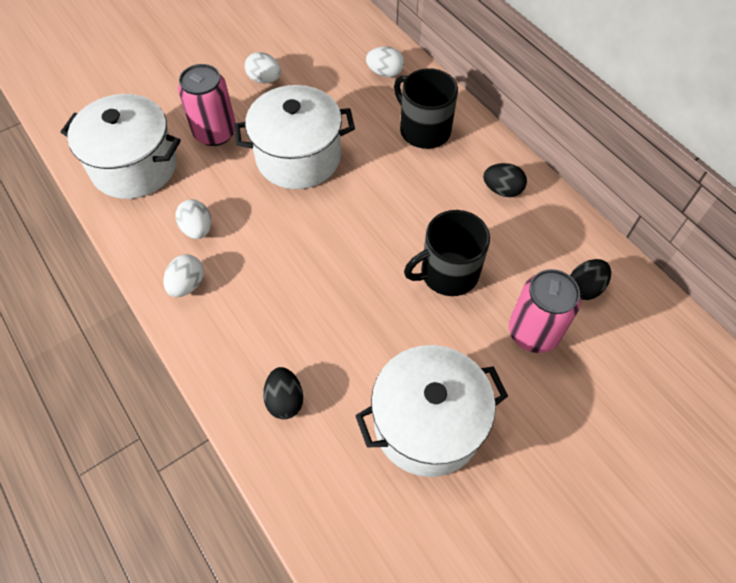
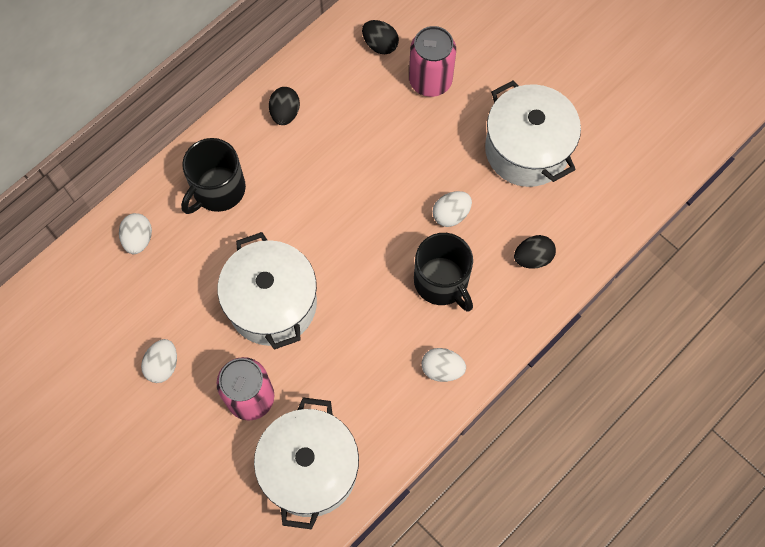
camera: 100 degrees left, 10 degrees up
(197, 229) = (378, 378): white egg -> white egg (451, 214)
(448, 273) = (385, 149): black mug -> black mug (442, 282)

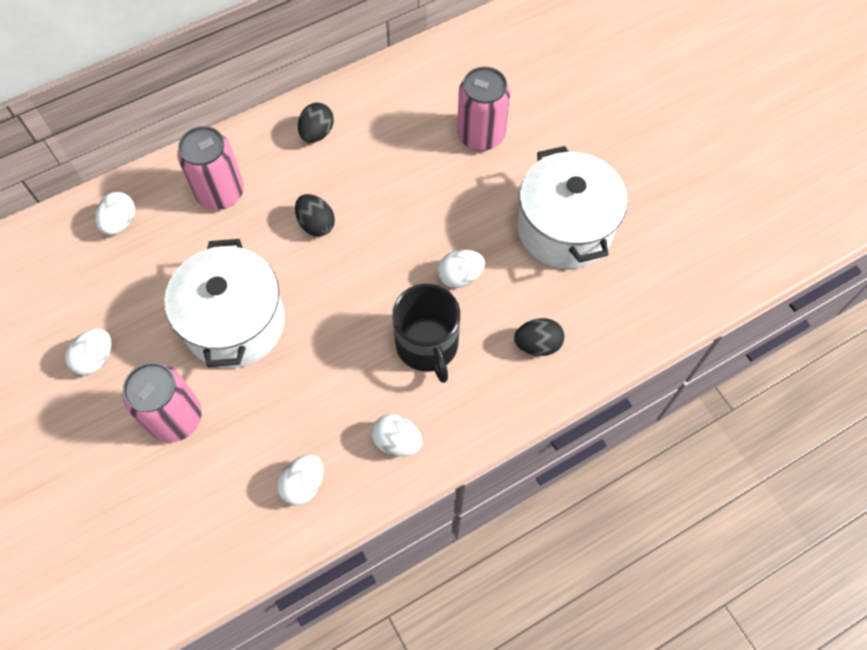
camera: 15 degrees right, 5 degrees down
(218, 189) = (220, 192): black mug -> pink can
(310, 469) = (212, 515): white pot -> none
(377, 424) = (303, 484): none -> white egg
(380, 45) = (439, 88): black egg -> black egg (316, 224)

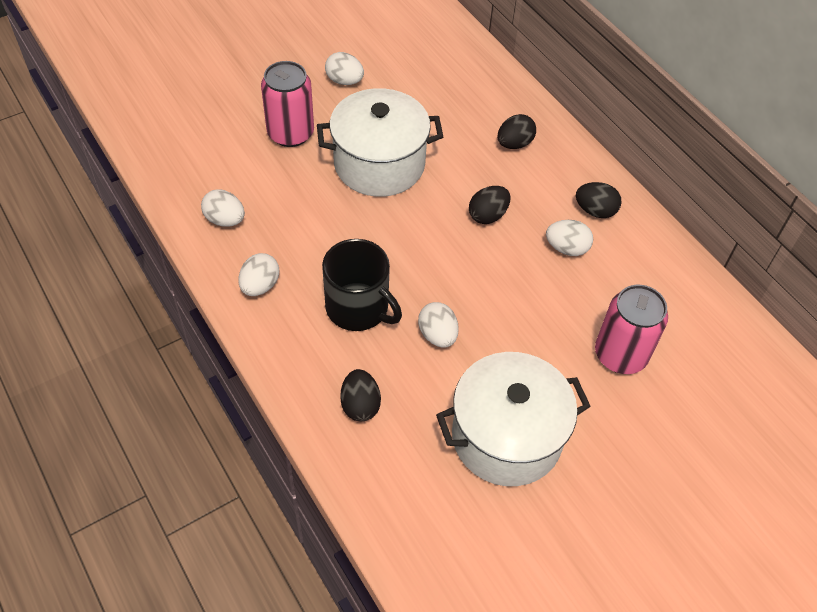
camera: 85 degrees right, 10 degrees down
(120, 223) = (474, 82): white egg -> white egg (566, 248)
(220, 192) = (514, 144): pink can -> black egg
(427, 345) = (358, 308): black mug -> black mug turned 120 degrees counterclockwise

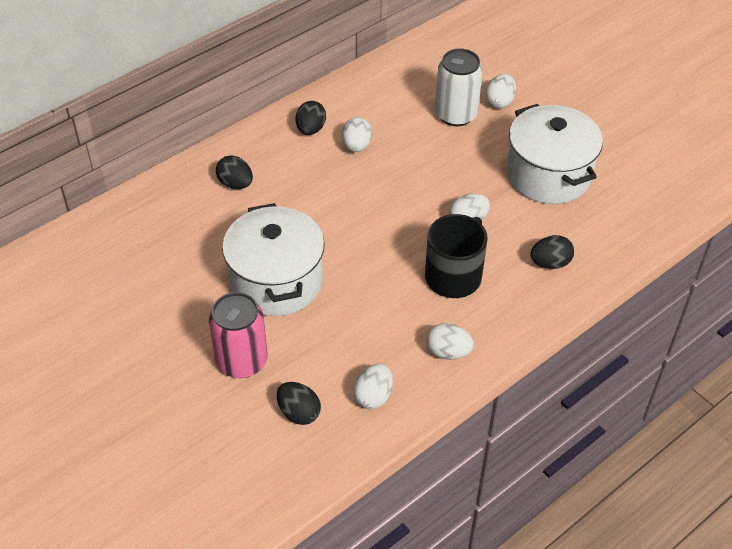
camera: 95 degrees left, 5 degrees down
(344, 81) = (155, 325): white egg -> white egg (499, 102)
(487, 215) = (329, 197): black egg -> black egg (299, 413)
(620, 355) = (456, 114): pink can -> white can

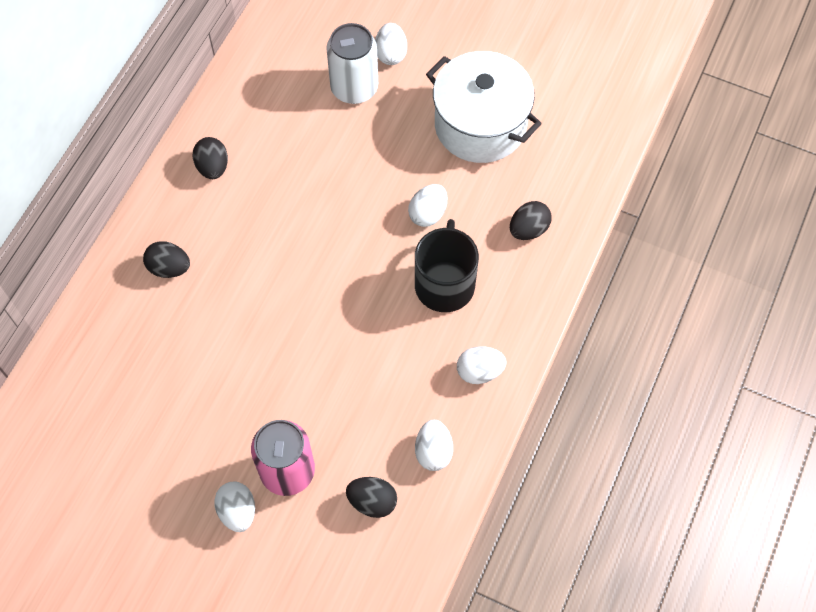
camera: 25 degrees left, 15 degrees up
(276, 281) = (273, 366): white pot -> none
(356, 146) = (271, 168): white egg -> white egg (237, 511)

